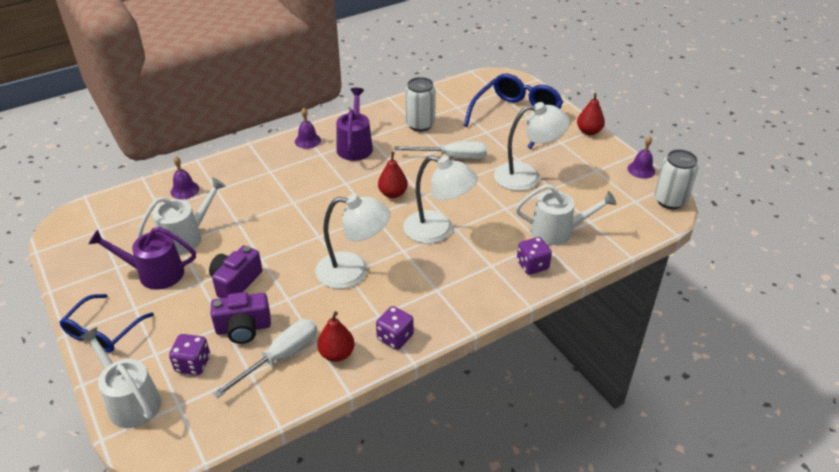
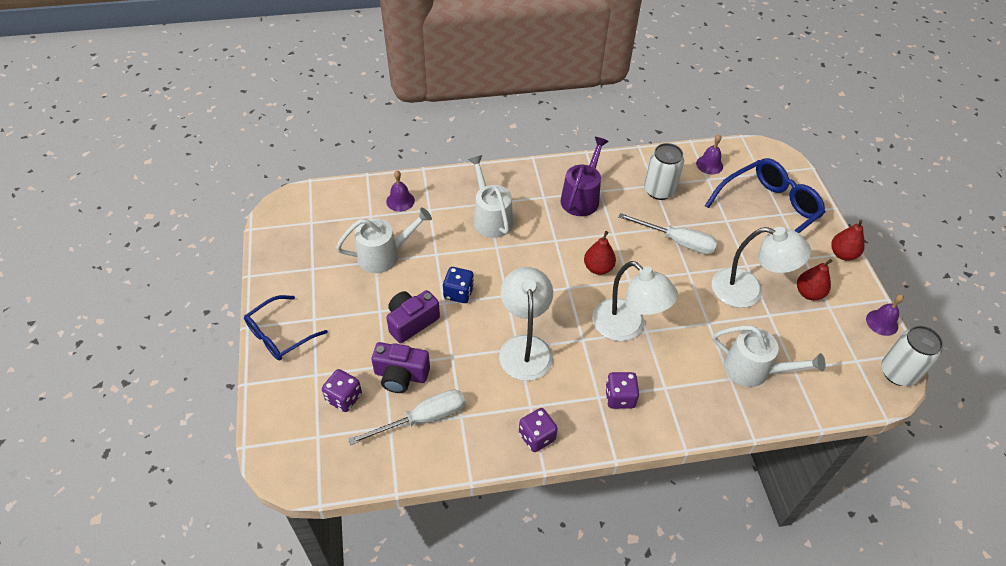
camera: 20 degrees right, 10 degrees up
(130, 401) = (279, 416): white watering can -> white watering can (491, 218)
(155, 273) = (343, 287): purple watering can -> none
(272, 247) = (458, 293): none -> blue dice
(307, 141) = (536, 177): purple bell -> purple bell (709, 164)
(337, 354) = (475, 435): red pear -> red pear (809, 293)
(353, 271) = (525, 347): white lamp -> white lamp turned 120 degrees counterclockwise
(532, 265) = (708, 402): purple dice -> purple dice (619, 397)

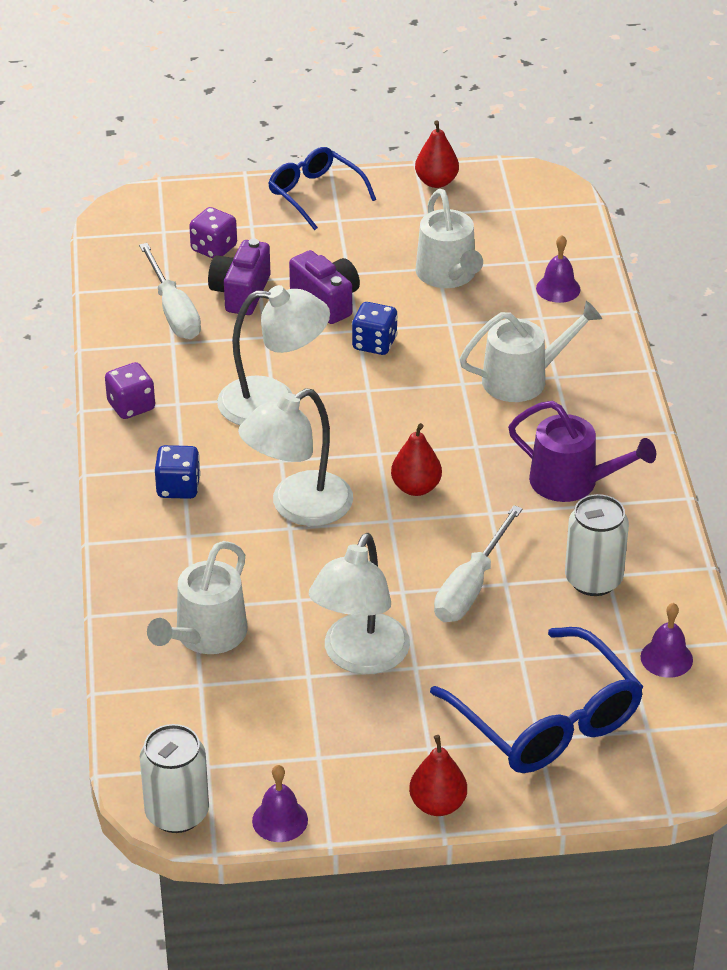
camera: 95 degrees right, 10 degrees down
(619, 397) = (178, 487): purple dice -> blue dice
(809, 293) = (350, 735): red pear -> red pear (436, 182)

